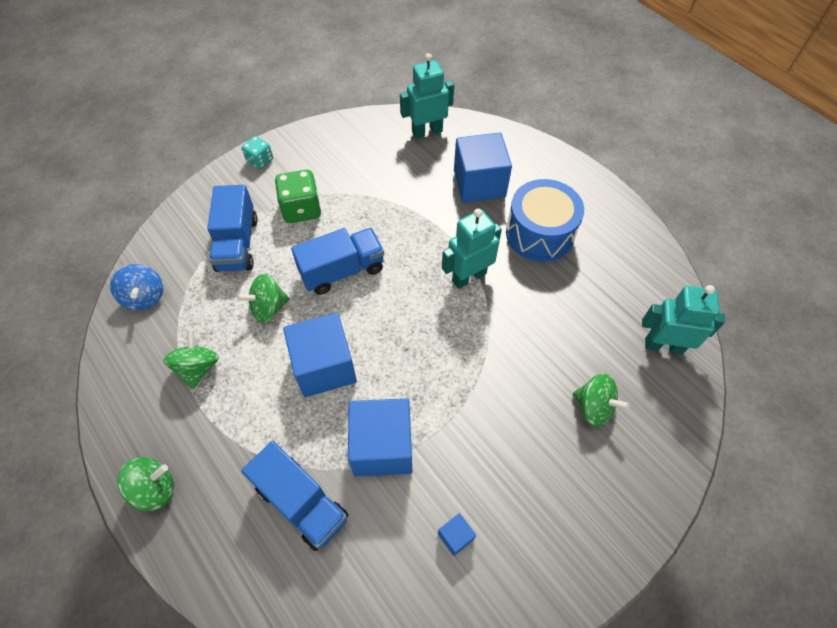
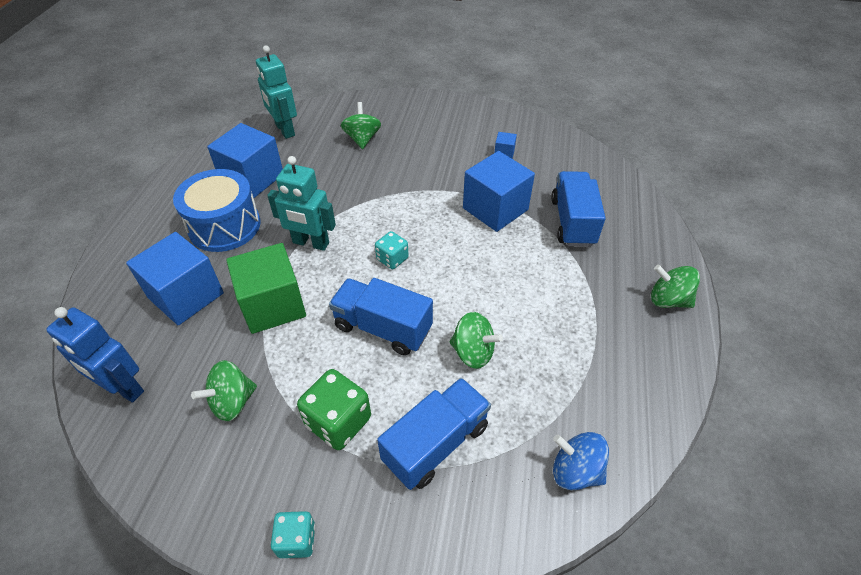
camera: 130 degrees left, 10 degrees down
(145, 297) = (575, 471): blue spinning top -> blue spinning top turned 90 degrees counterclockwise
(198, 368) = (575, 355): green spinning top -> green spinning top (232, 402)
(324, 366) = (479, 275): blue cube -> blue cube (252, 178)
(400, 319) = (392, 259): none -> turquoise dice
(424, 223) = (273, 305): none -> green cube
(427, 131) = (123, 388): turquoise robot -> blue robot

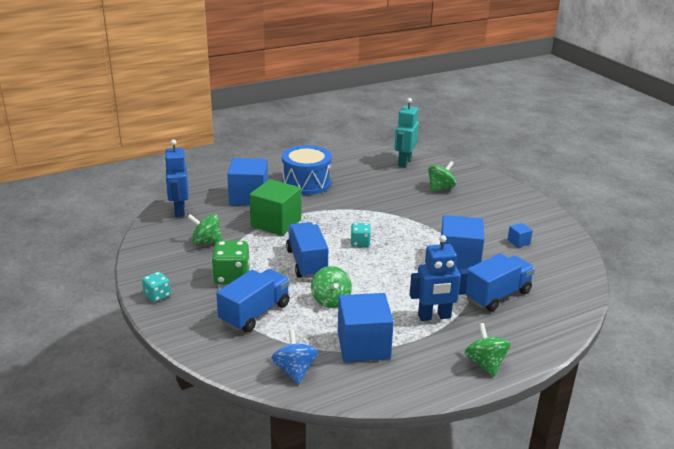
camera: 50 degrees right, 20 degrees down
(252, 178) = (351, 172): blue cube -> blue cube (363, 345)
(310, 243) = (333, 212): turquoise robot -> none
(436, 443) = (255, 313): blue truck -> blue truck turned 60 degrees counterclockwise
(570, 287) = (434, 317): none -> blue robot

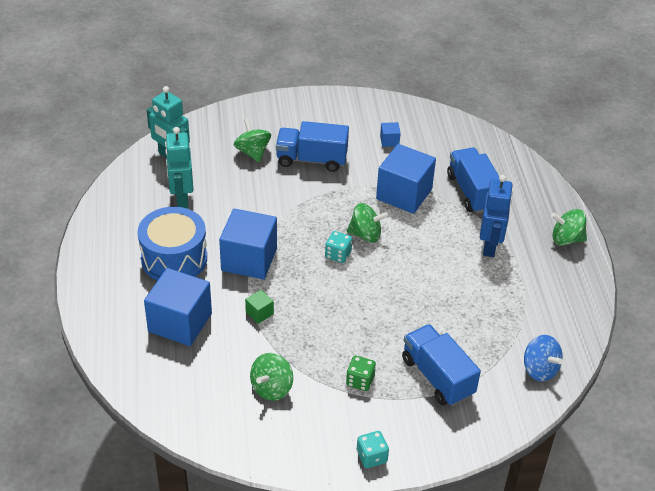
camera: 70 degrees left, 15 degrees up
(179, 210) = (177, 400): blue robot -> none
(231, 277) = (360, 381): green dice -> green dice, size x0.60
(276, 223) = (259, 313): green cube -> green cube, size x0.43
(294, 370) = (539, 369): blue spinning top -> blue spinning top turned 135 degrees counterclockwise
(307, 263) = (358, 309): blue truck -> blue truck (311, 159)
(331, 300) = (436, 310): green spinning top -> green spinning top (365, 235)
(363, 345) = (517, 309): blue cube -> blue cube (249, 259)
(366, 173) = (181, 198): none -> turquoise robot

